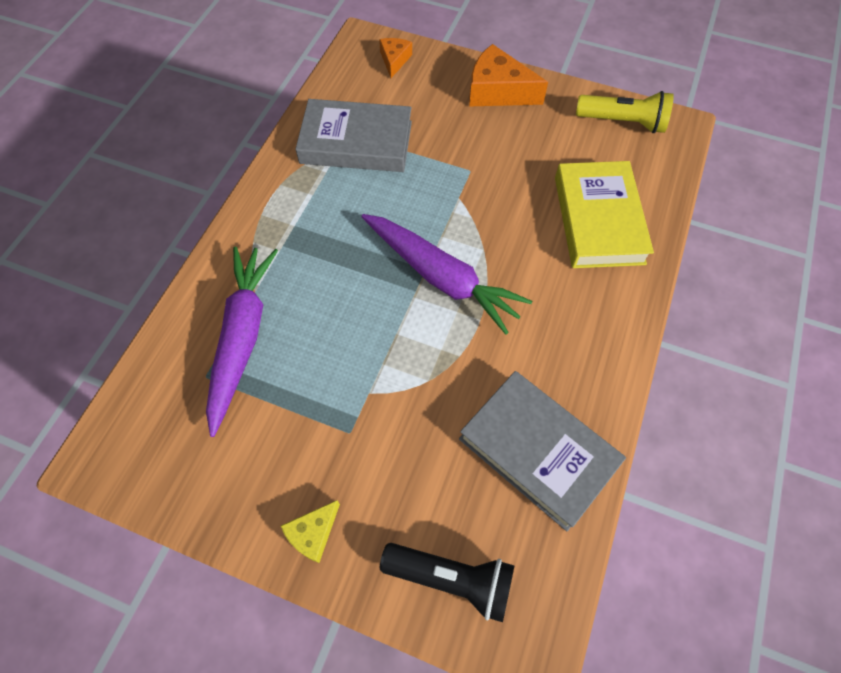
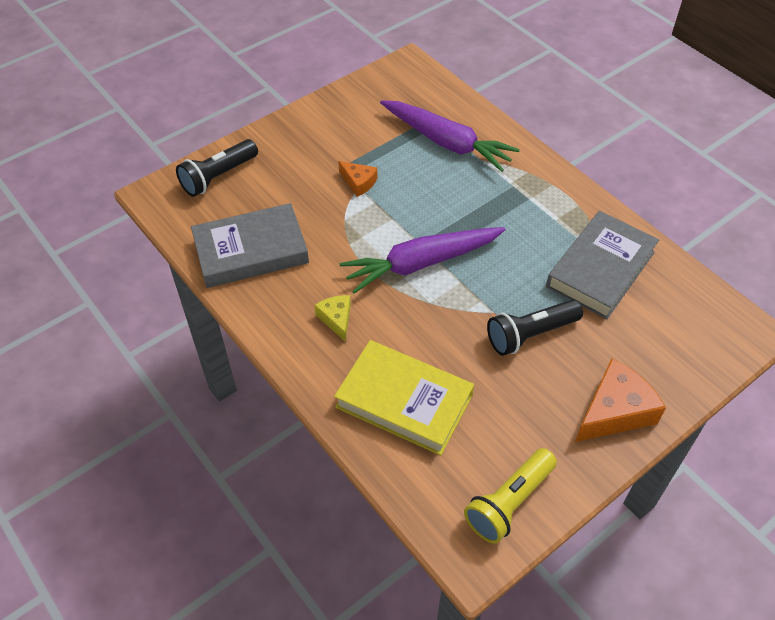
camera: 120 degrees right, 10 degrees down
(313, 533) = (293, 132): yellow cheese -> yellow cheese (336, 319)
(394, 60) = (704, 344): orange cheese -> orange cheese (358, 182)
(464, 163) = (530, 334): none -> black flashlight

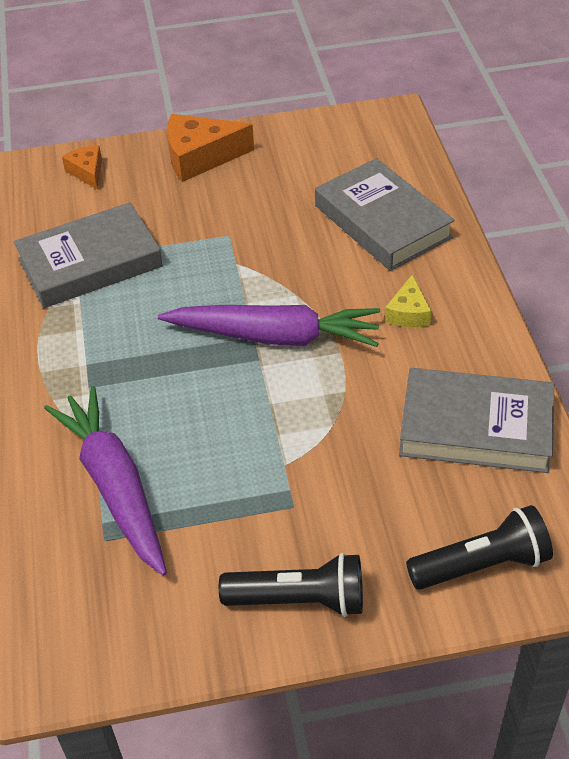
camera: 150 degrees left, 5 degrees down
(358, 182) = (281, 471): orange cheese -> orange cheese (87, 172)
(404, 401) = (382, 221): yellow book -> grey book
(509, 502) = (341, 133): yellow flashlight -> none
(530, 334) = (218, 232): black flashlight -> black flashlight (299, 599)

